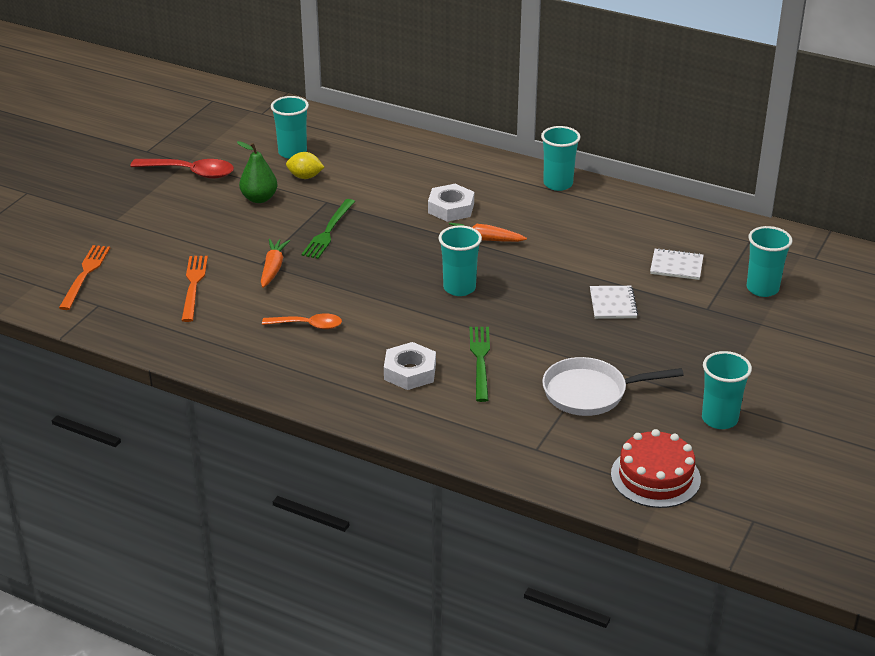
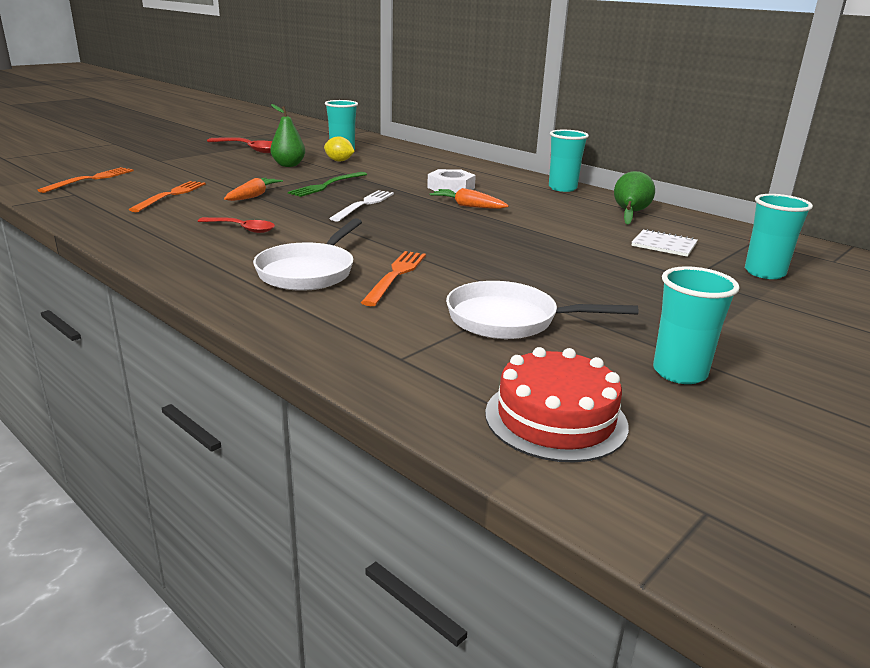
camera: 15 degrees right, 10 degrees down
(308, 325) = (242, 229): orange spoon -> red spoon
(388, 259) = (364, 205): none -> white fork
(410, 372) = (309, 272): white nut -> white pan
(459, 288) = (418, 228): turquoise cup -> none
(480, 360) = (395, 275): green fork -> orange fork
(613, 304) = (578, 259): white notebook -> none
(634, 217) = (630, 212): none -> green pear

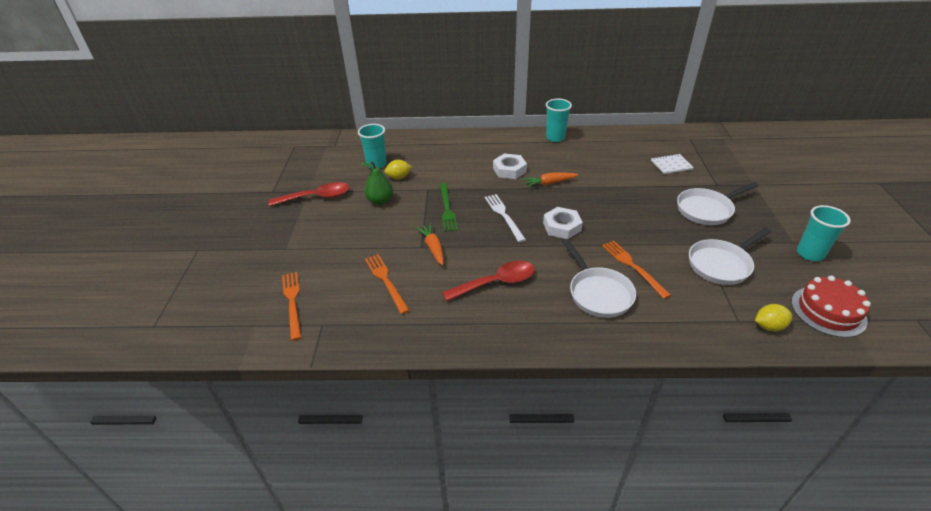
camera: 40 degrees left, 15 degrees up
(242, 229) = (496, 283): red spoon -> red spoon, size x1.53
(399, 229) = (562, 227): none -> white nut
(427, 381) = (769, 326): none -> yellow lemon
(615, 284) = (707, 210): none -> white pan
(630, 212) = (617, 144): green pear -> none
(764, 273) = (729, 164): turquoise cup -> none

